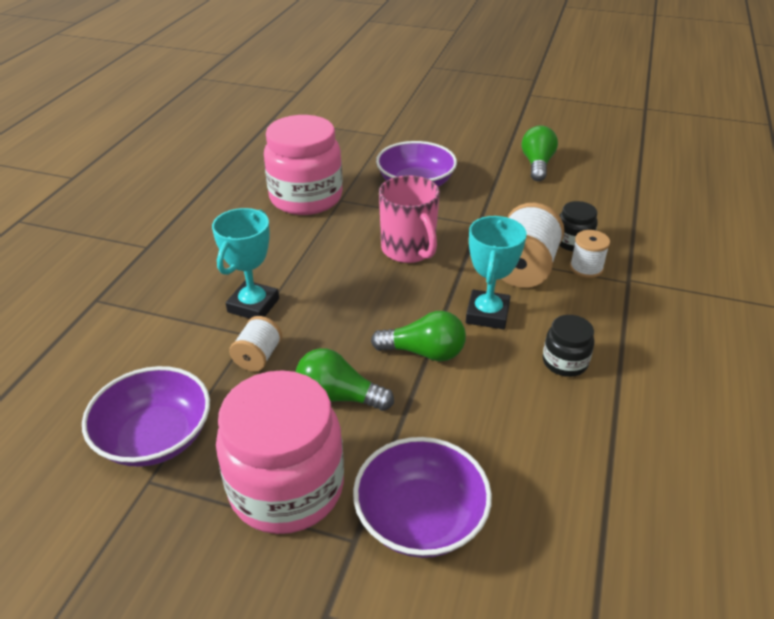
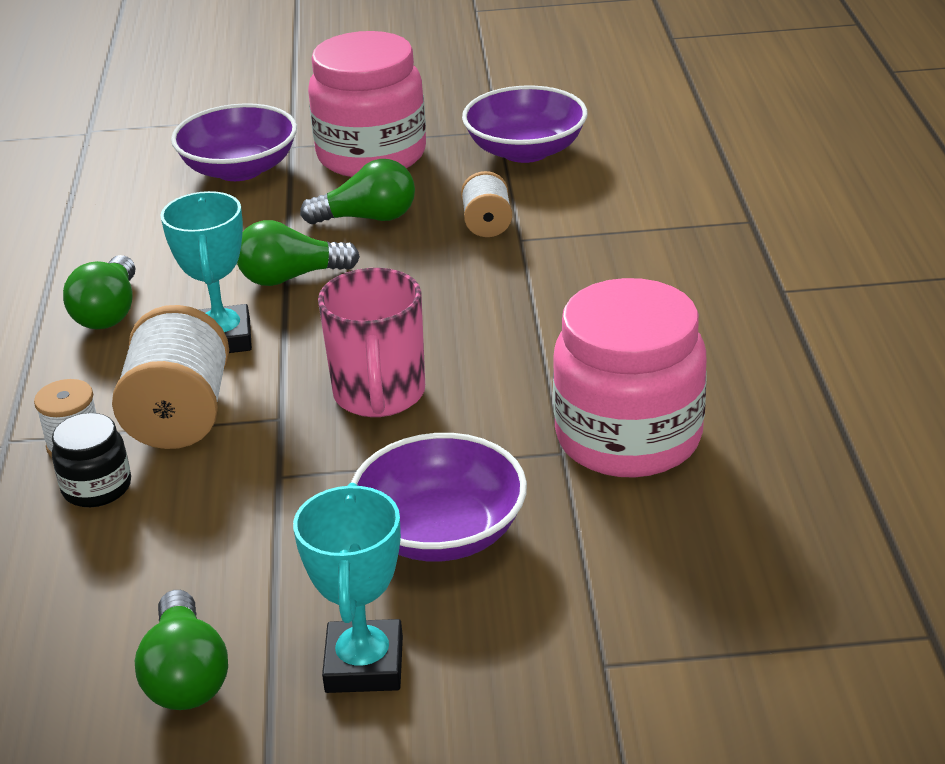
camera: 160 degrees right, 5 degrees down
(253, 305) = (546, 266): turquoise trophy -> turquoise trophy (364, 664)
(409, 250) = (379, 395): pink mug -> pink mug turned 135 degrees counterclockwise
(564, 362) = (109, 312): black jar -> green light bulb

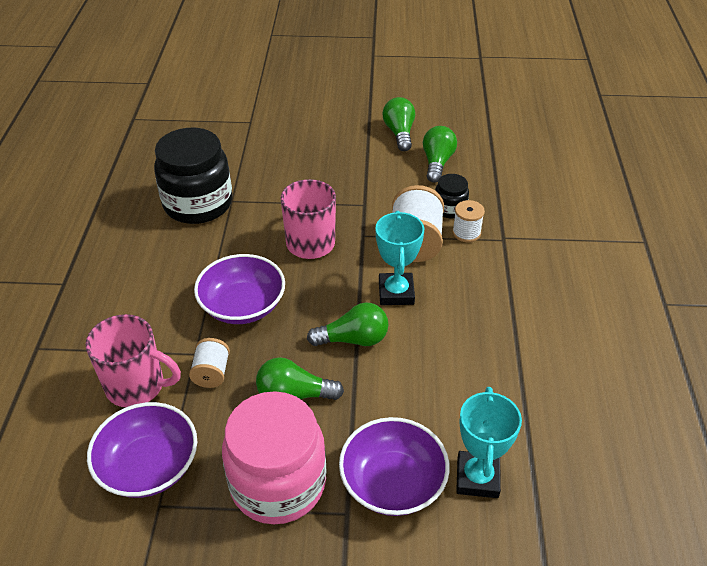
camera: 175 degrees left, 10 degrees up
(109, 312) = (470, 324): green light bulb -> green light bulb (437, 163)
(364, 664) = (334, 130): turquoise trophy -> turquoise trophy (477, 478)
(441, 532) = (296, 172): purple bowl -> purple bowl (242, 305)
(582, 203) = (137, 386): none -> pink mug
(628, 437) = (198, 204): pink jar -> black jar

